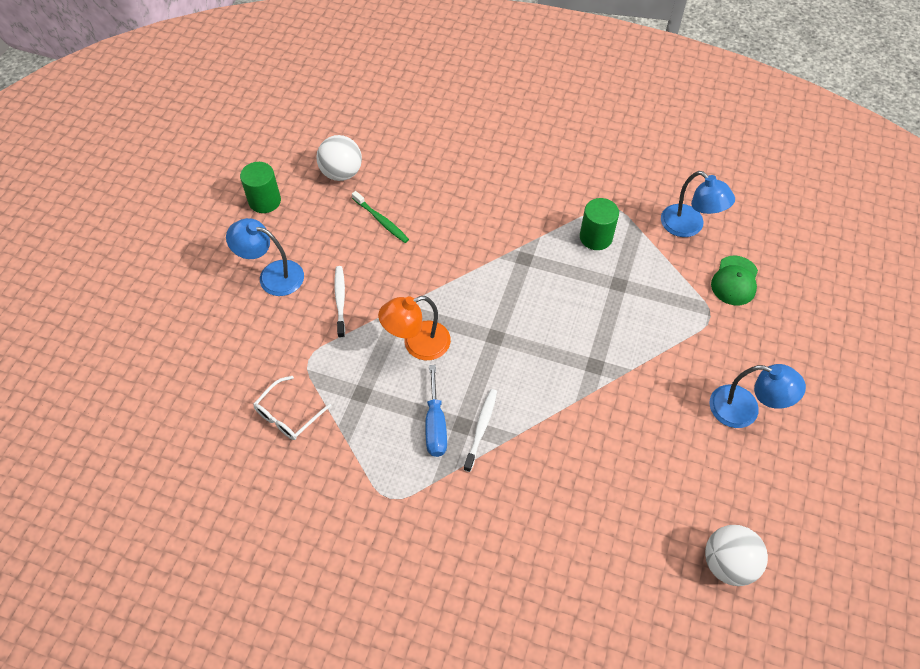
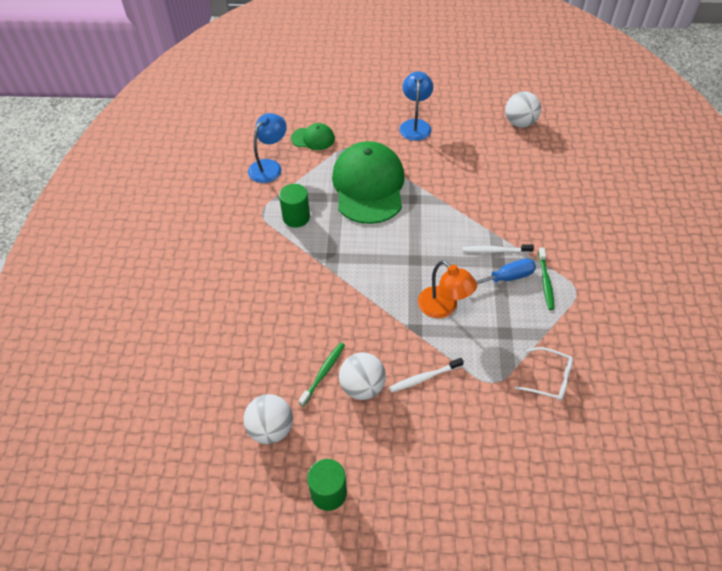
camera: 105 degrees left, 5 degrees down
(272, 275) = (419, 446): blue lamp -> none
(353, 247) = (362, 387): none -> white ball
(414, 467) = (545, 282): none -> green toothbrush
(631, 321) = (368, 186): none -> green cap

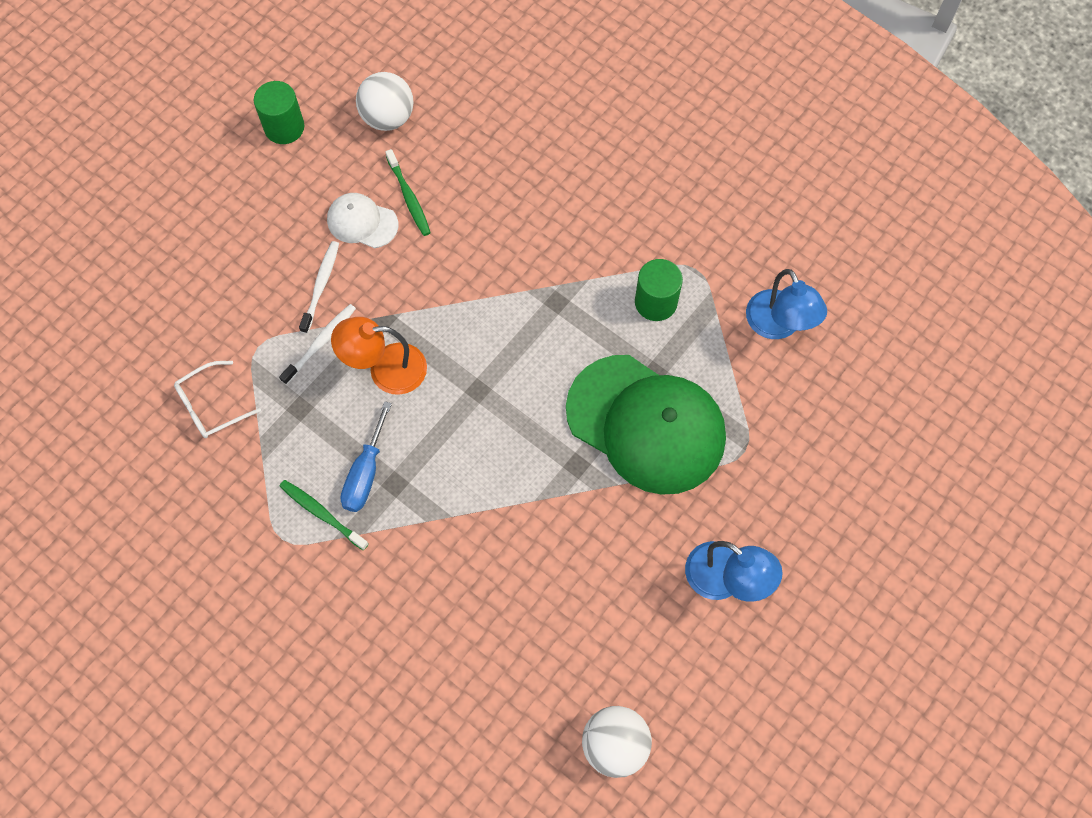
camera: 125 degrees right, 15 degrees up
(313, 138) = (798, 415): green cap -> none
(362, 387) = (362, 222): white ball -> white cap
(495, 251) = (414, 495): white toothbrush -> white toothbrush (320, 343)

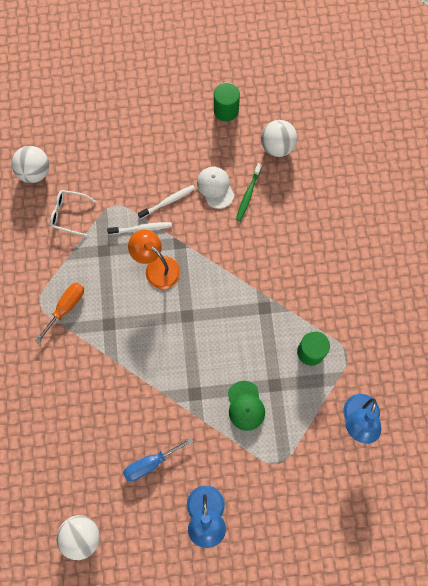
camera: 45 degrees right, 5 degrees up
(113, 396) = (35, 172): none -> white ball
(322, 514) = (66, 307): green toothbrush -> orange screwdriver
(365, 473) = (101, 307): blue screwdriver -> blue screwdriver (150, 463)
(646, 424) = (245, 406): green cap -> green cap, size x0.47

